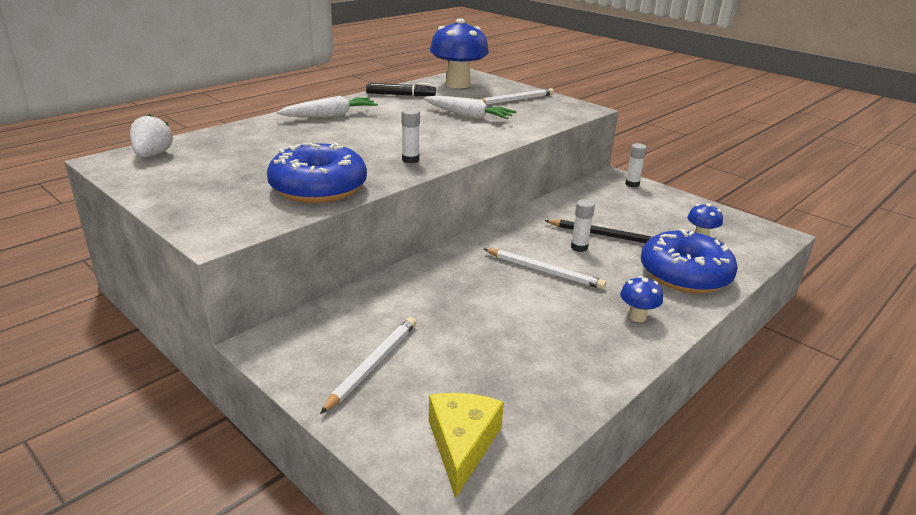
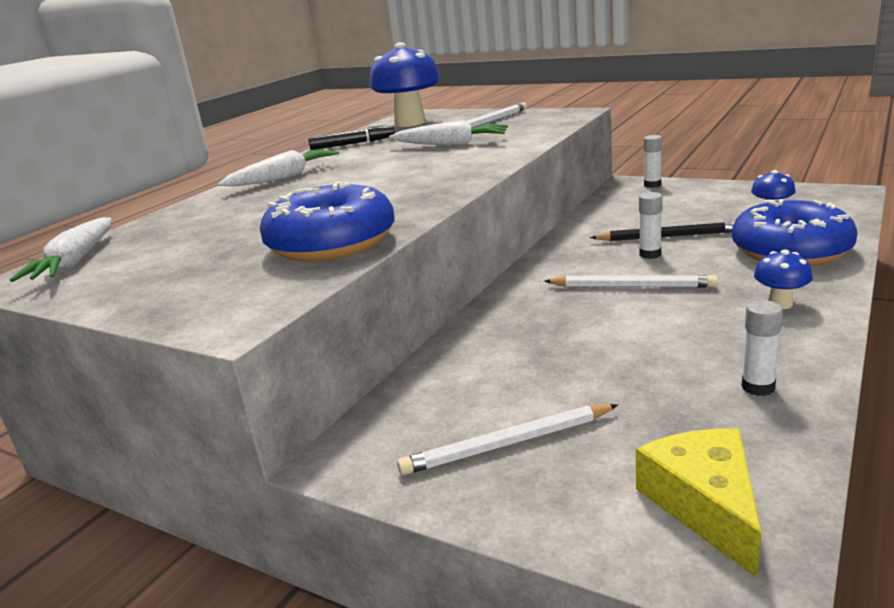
camera: 10 degrees left, 5 degrees down
(153, 155) = (76, 261): white strawberry -> white carrot
(373, 365) = (508, 443): white pencil -> white pencil turned 120 degrees counterclockwise
(410, 159) = (422, 193): white glue stick -> white glue stick (758, 387)

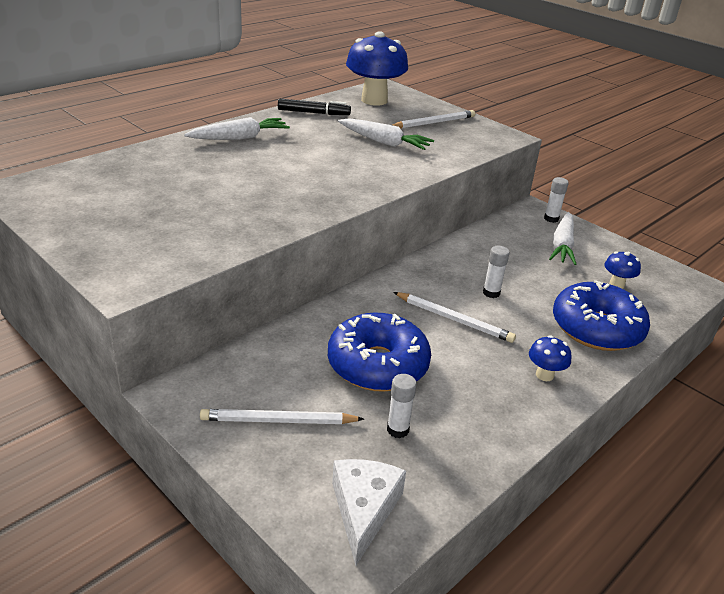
camera: 10 degrees right, 10 degrees up
(76, 261) = (57, 183): white carrot -> white carrot (562, 245)
(332, 243) = (227, 230): blue donut -> blue donut (377, 365)
(667, 236) = (518, 279): black pencil -> none
(705, 505) = (364, 510): yellow cheese -> white cheese
(758, 387) = (468, 439): white glue stick -> white glue stick (397, 430)

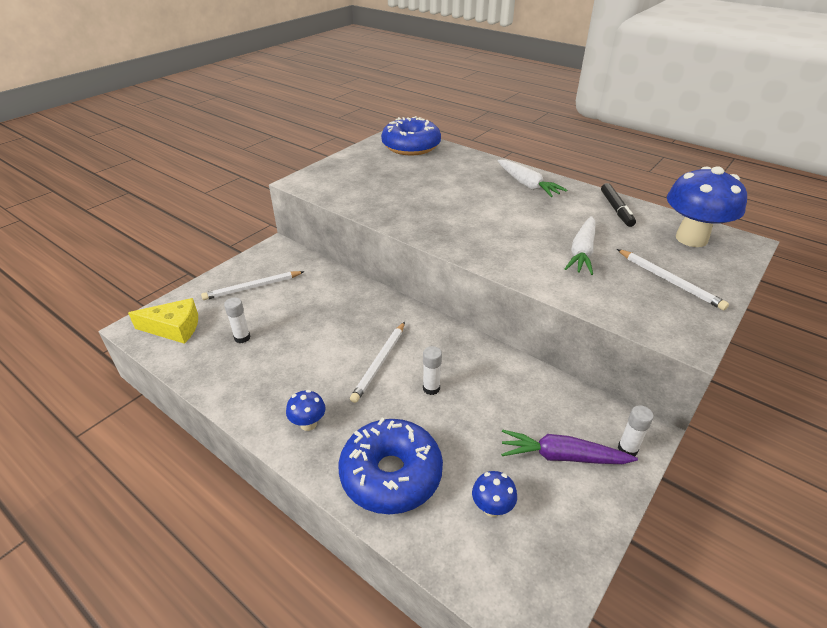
camera: 85 degrees right, 5 degrees up
(279, 421) = (253, 287): white pencil -> white pencil turned 105 degrees counterclockwise
(364, 510) = (174, 328): white cheese -> yellow cheese
(377, 365) = (311, 323): blue donut -> blue donut (411, 146)
(562, 245) = (562, 456): white carrot -> purple carrot

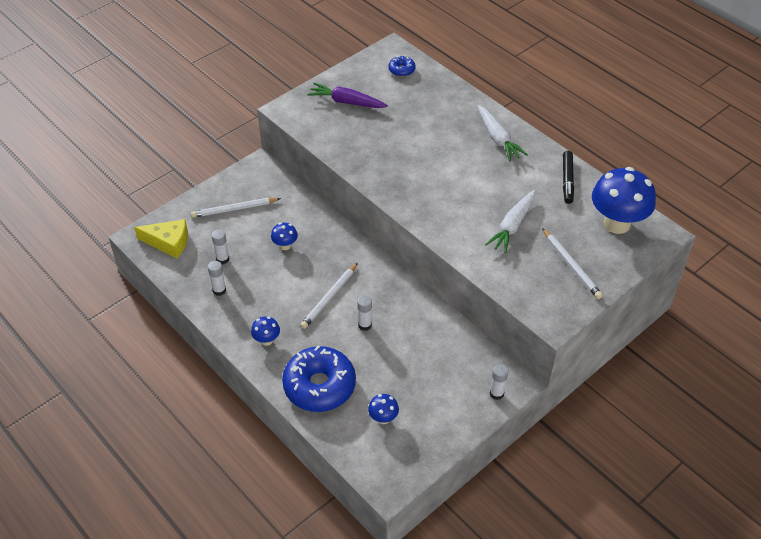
camera: 10 degrees right, 10 degrees up
(240, 372) = (219, 290): none -> white glue stick
(316, 315) = (285, 245): none -> blue mushroom
(411, 146) = (401, 70): blue donut -> blue donut, size x0.45
(562, 456) = (446, 391): purple carrot -> purple carrot (346, 102)

